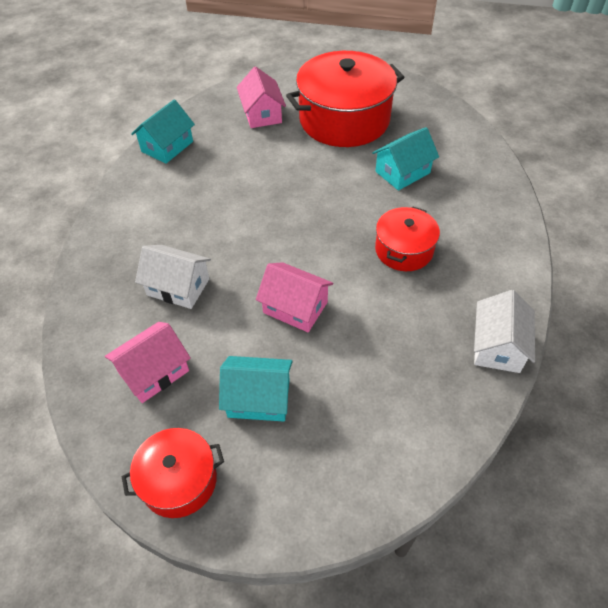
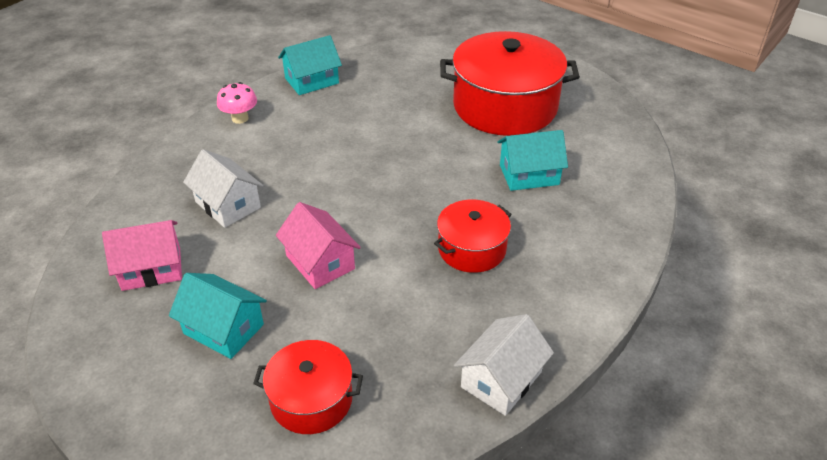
camera: 25 degrees right, 10 degrees down
(128, 203) = (240, 118): none -> pink mushroom
(179, 480) = (101, 368): red pot -> red pot (311, 399)
(262, 114) = (424, 77): pink house -> none

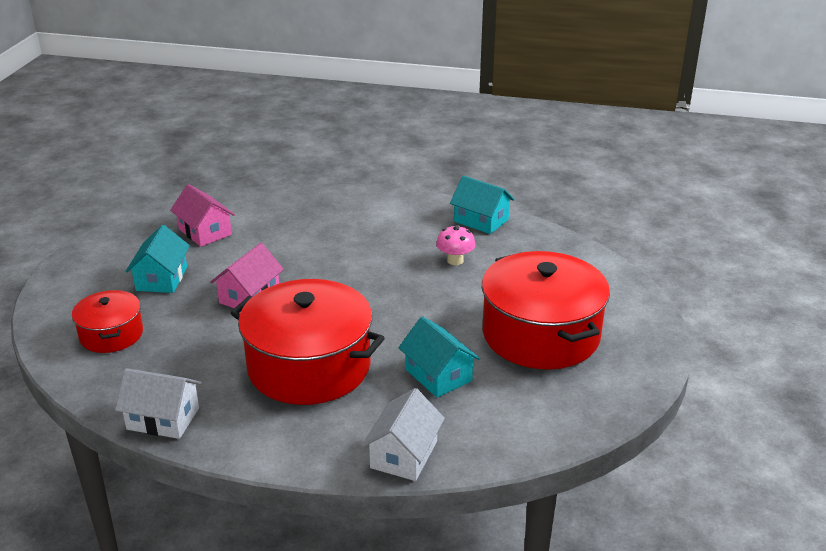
camera: 65 degrees right, 10 degrees down
(228, 205) = (289, 237): white house -> white house (404, 454)
(240, 118) = (398, 207): pink mushroom -> pink mushroom (455, 260)
(472, 249) = (309, 366): red pot -> red pot, size x1.89

